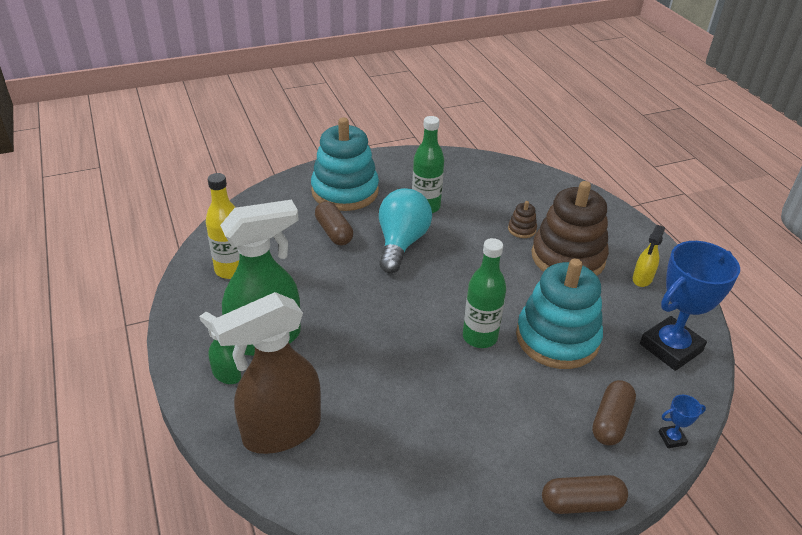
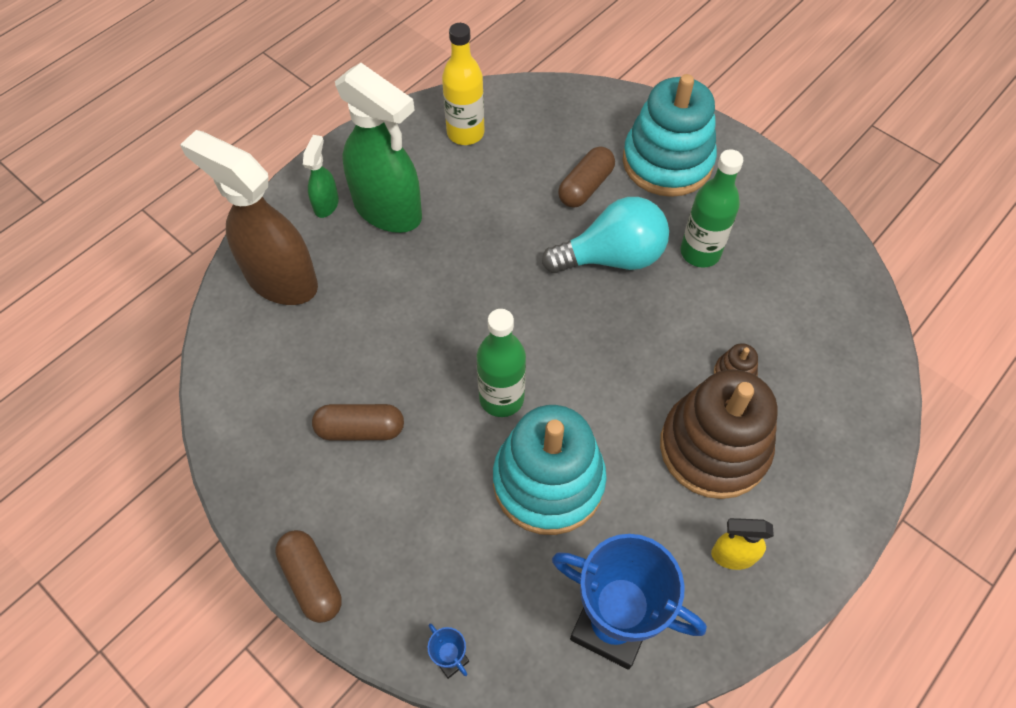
camera: 65 degrees right, 20 degrees up
(611, 421) = (443, 581): brown capsule -> brown capsule (360, 429)

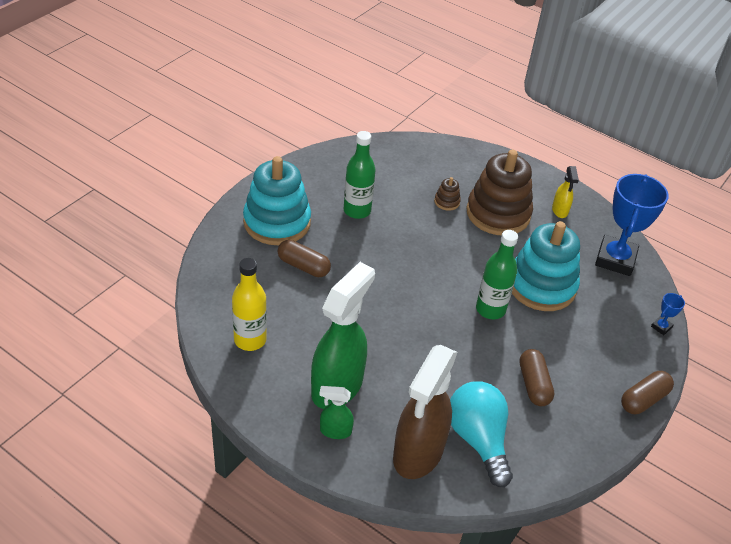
camera: 100 degrees left, 15 degrees down
(612, 257) = (367, 253): turquoise light bulb -> turquoise light bulb (478, 439)

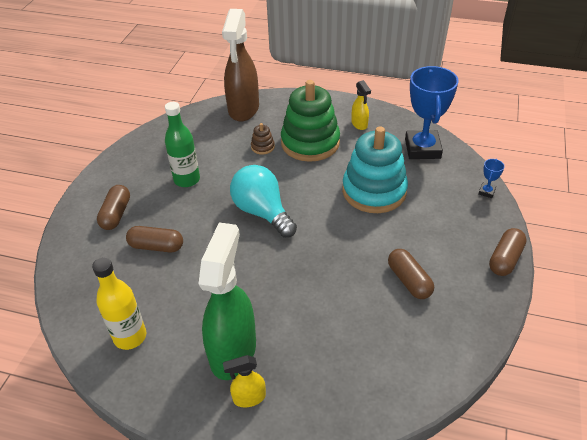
camera: 15 degrees left, 0 degrees up
(277, 222) = (116, 214): turquoise stacking toy -> brown capsule
(335, 431) = (249, 398): green spray bottle -> yellow spray bottle
(418, 453) = (336, 388): brown spray bottle -> brown spray bottle (243, 109)
(478, 439) = (385, 352): turquoise light bulb -> turquoise light bulb (262, 212)
(490, 309) = (341, 227): green bottle -> none
(498, 213) = (310, 143): brown stacking toy -> green stacking toy

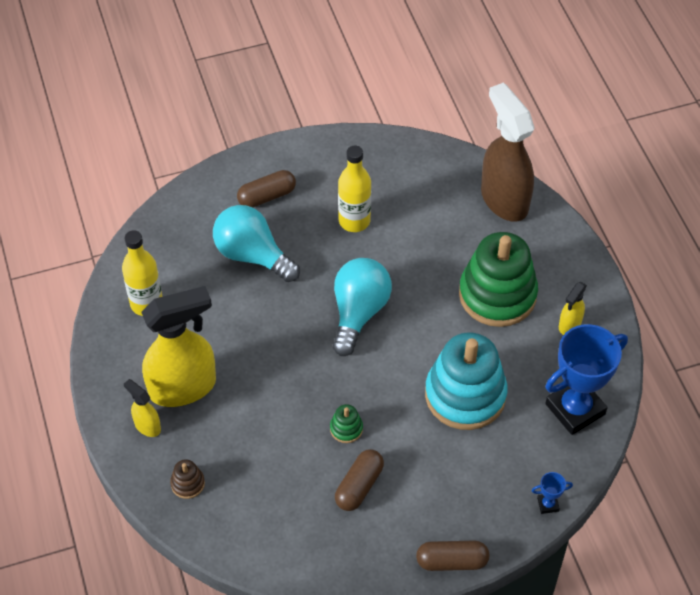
camera: 55 degrees right, 10 degrees up
(156, 246) = (252, 255): brown capsule -> turquoise light bulb
(187, 180) = (354, 221): green bottle -> yellow bottle
(233, 350) = (183, 387): green spray bottle -> yellow spray bottle
(243, 109) = (504, 199): brown spray bottle -> brown spray bottle turned 90 degrees clockwise
(262, 147) = (455, 255): brown stacking toy -> brown stacking toy (187, 483)
(354, 264) = (346, 429): none -> green stacking toy

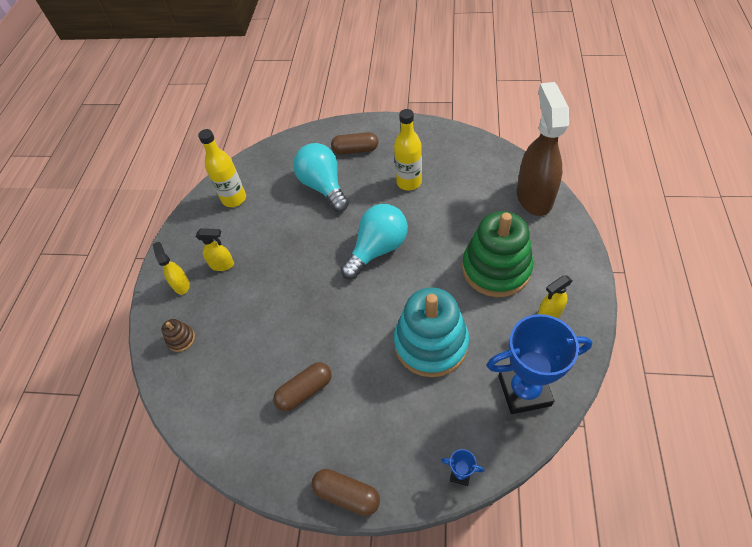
camera: 30 degrees right, 0 degrees up
(183, 387) = (222, 265): yellow spray bottle -> yellow spray bottle, size x0.46
(346, 429) = (320, 338): green stacking toy -> none

